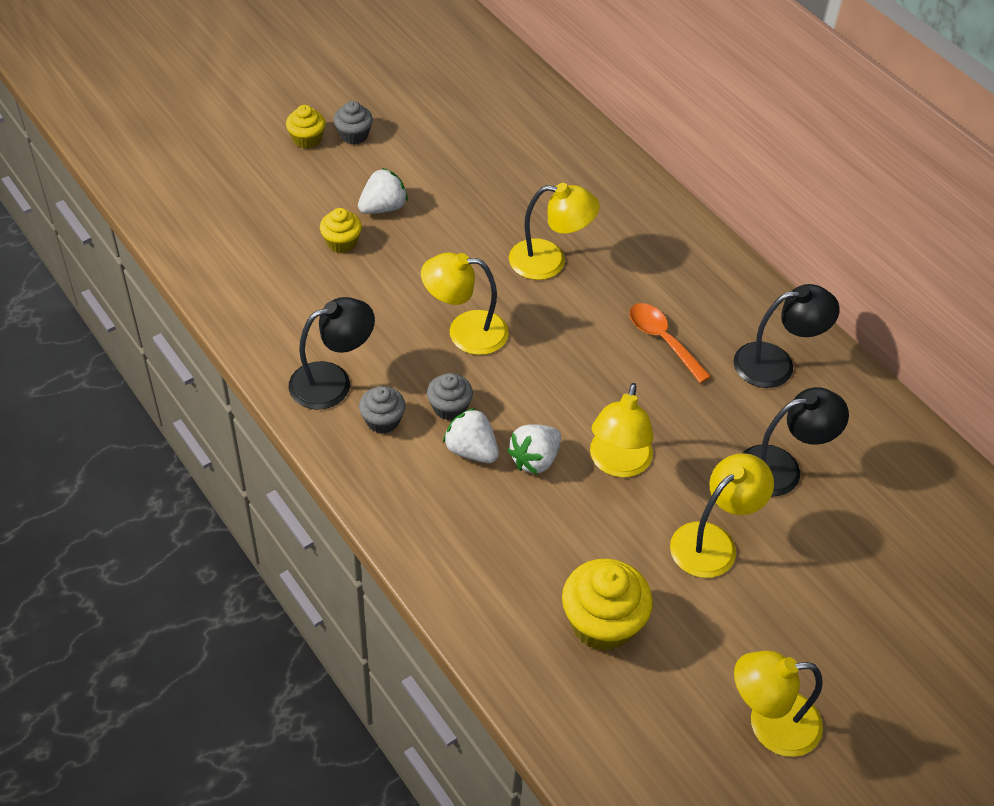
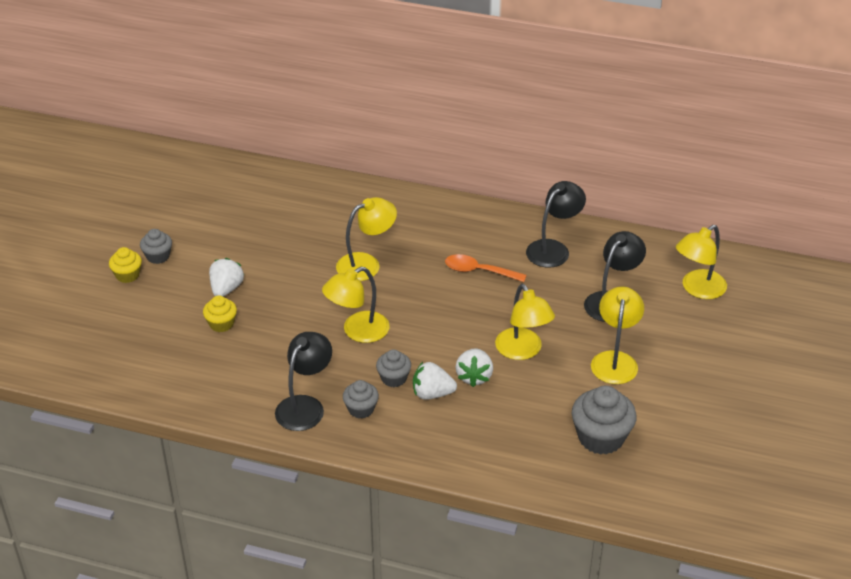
camera: 35 degrees left, 10 degrees down
(602, 623) = (601, 437): yellow cupcake -> grey cupcake
(769, 724) = (735, 431): yellow lamp -> yellow lamp (697, 289)

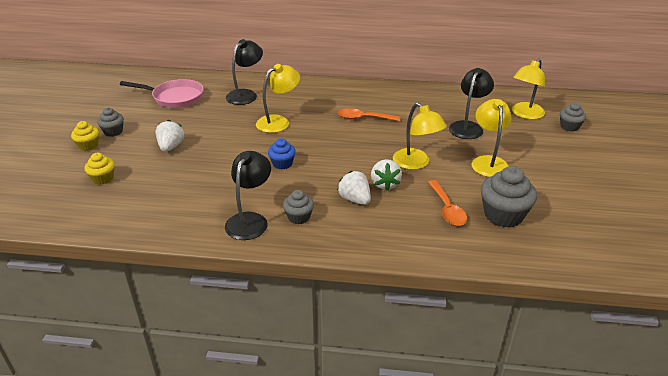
camera: 10 degrees left, 5 degrees down
(221, 324) = (169, 170): yellow cupcake -> yellow cupcake (103, 178)
(239, 207) = (175, 97): none -> pink pan
(357, 331) = (282, 164): yellow lamp -> blue cupcake
(394, 378) = (320, 192): grey cupcake -> grey cupcake (569, 127)
(432, 394) = (355, 199): white strawberry -> white strawberry turned 60 degrees clockwise
(537, 421) = (447, 209): none -> orange spoon
(553, 249) = (412, 101): black lamp -> black lamp (245, 94)

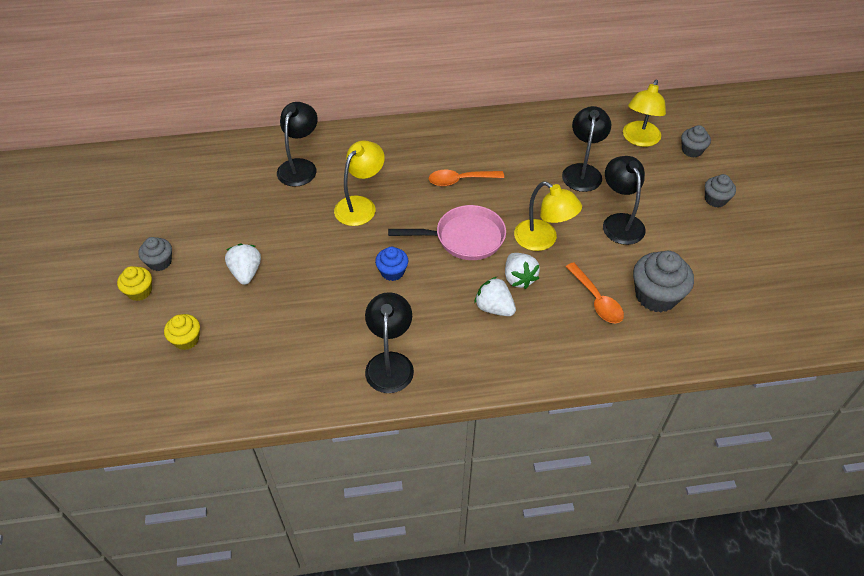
camera: 15 degrees left, 15 degrees up
(175, 97) = (211, 188): pink pan -> pink pan (465, 238)
(299, 217) = (442, 346): grey cupcake -> grey cupcake (715, 199)
(488, 162) = (620, 222): yellow lamp -> black lamp

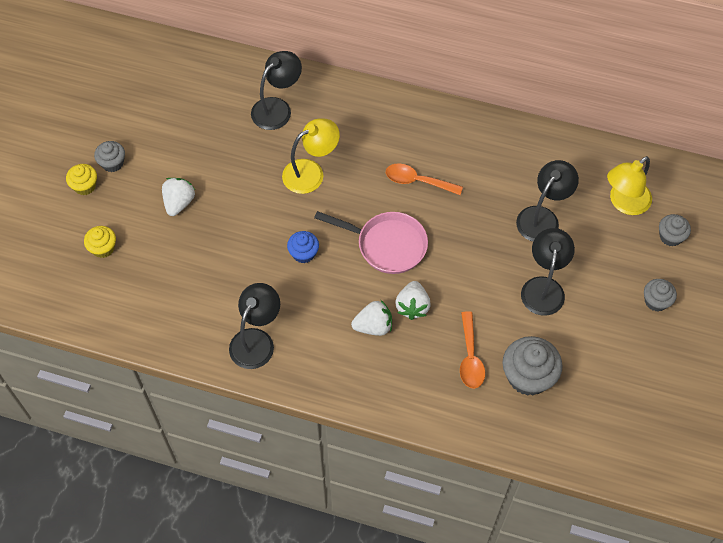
camera: 25 degrees right, 10 degrees up
(494, 308) = (373, 326): white strawberry -> white strawberry turned 105 degrees clockwise
(543, 240) = (458, 276): yellow lamp -> none

